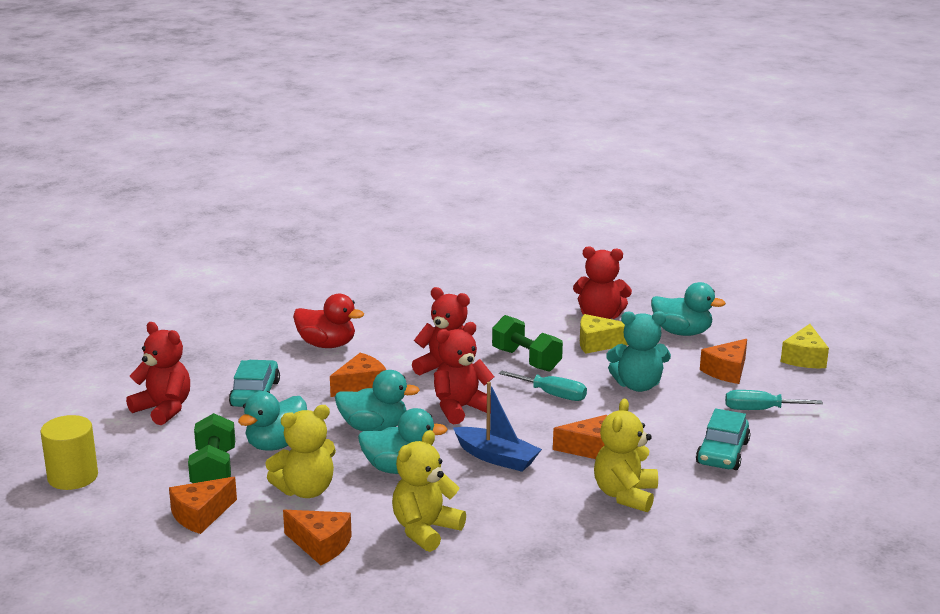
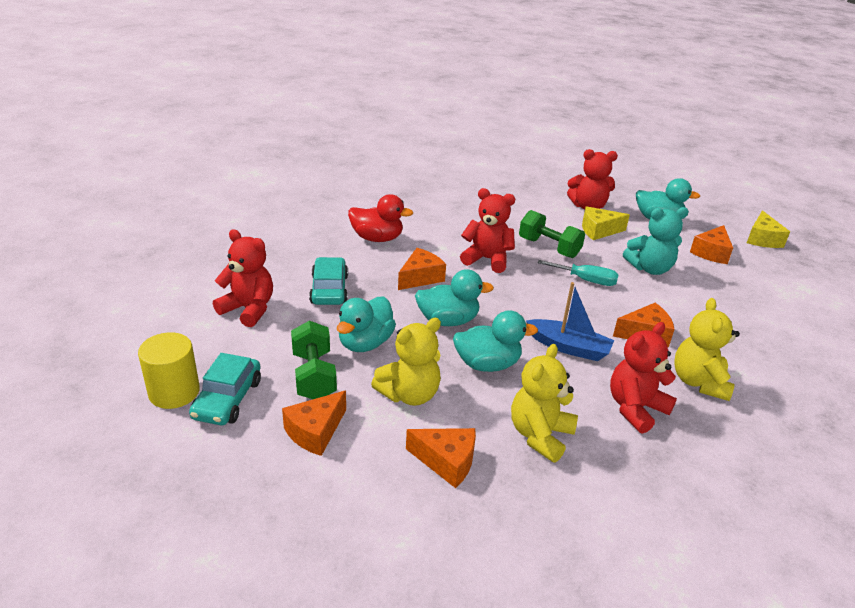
camera: 10 degrees left, 10 degrees up
(460, 408) = (515, 297): red teddy bear -> red teddy bear (635, 408)
(722, 453) = (753, 332): turquoise car -> turquoise car (227, 399)
(760, 410) = (758, 288): turquoise screwdriver -> none

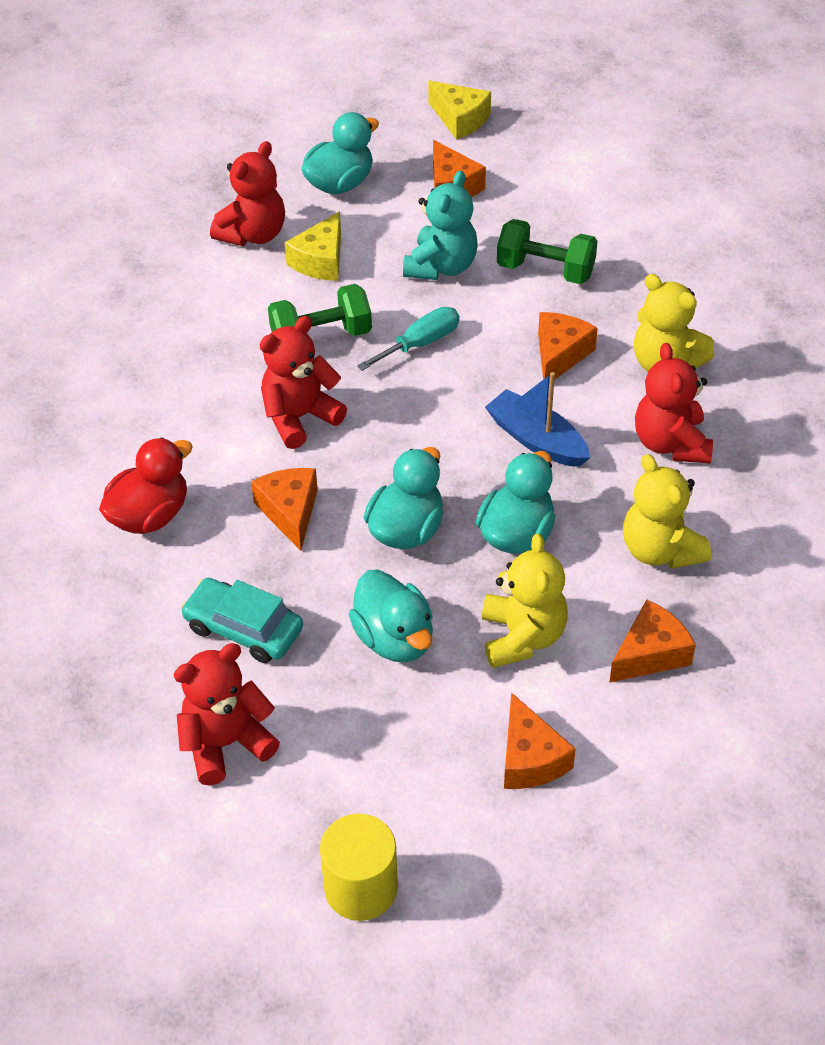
camera: 55 degrees left, 15 degrees up
(227, 399) = (413, 831): turquoise car -> none
(314, 376) = (425, 721): green dumbbell -> green dumbbell (545, 270)
(568, 347) = (537, 440): blue boat -> blue boat turned 105 degrees counterclockwise

